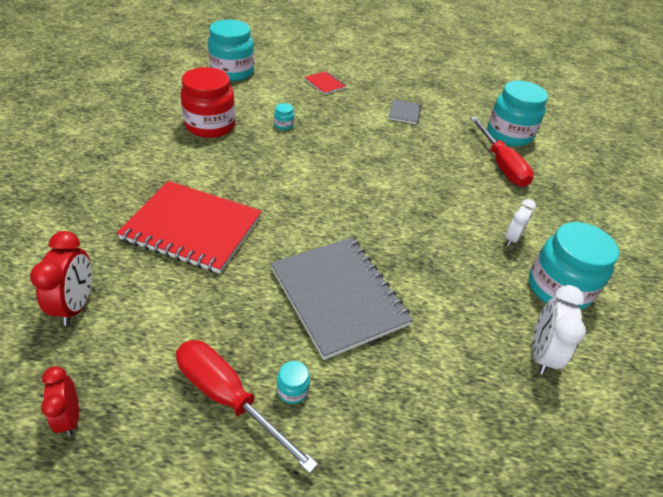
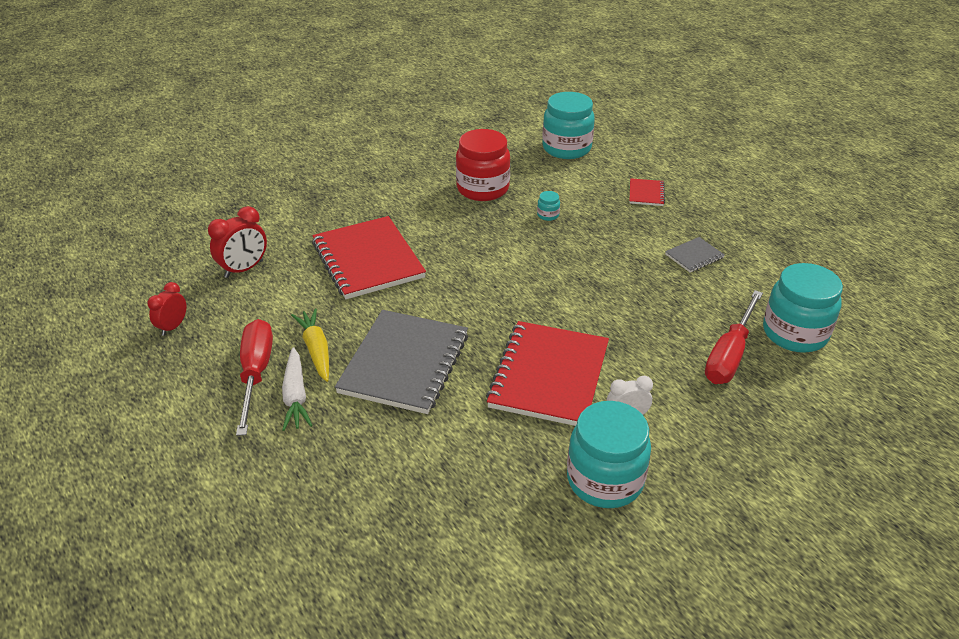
camera: 50 degrees right, 5 degrees down
(253, 335) = (316, 350): none -> yellow carrot
(292, 390) = (295, 396): turquoise jar -> white carrot
(437, 240) = (548, 376): none -> red notebook
(541, 353) = (504, 506): white clock -> none

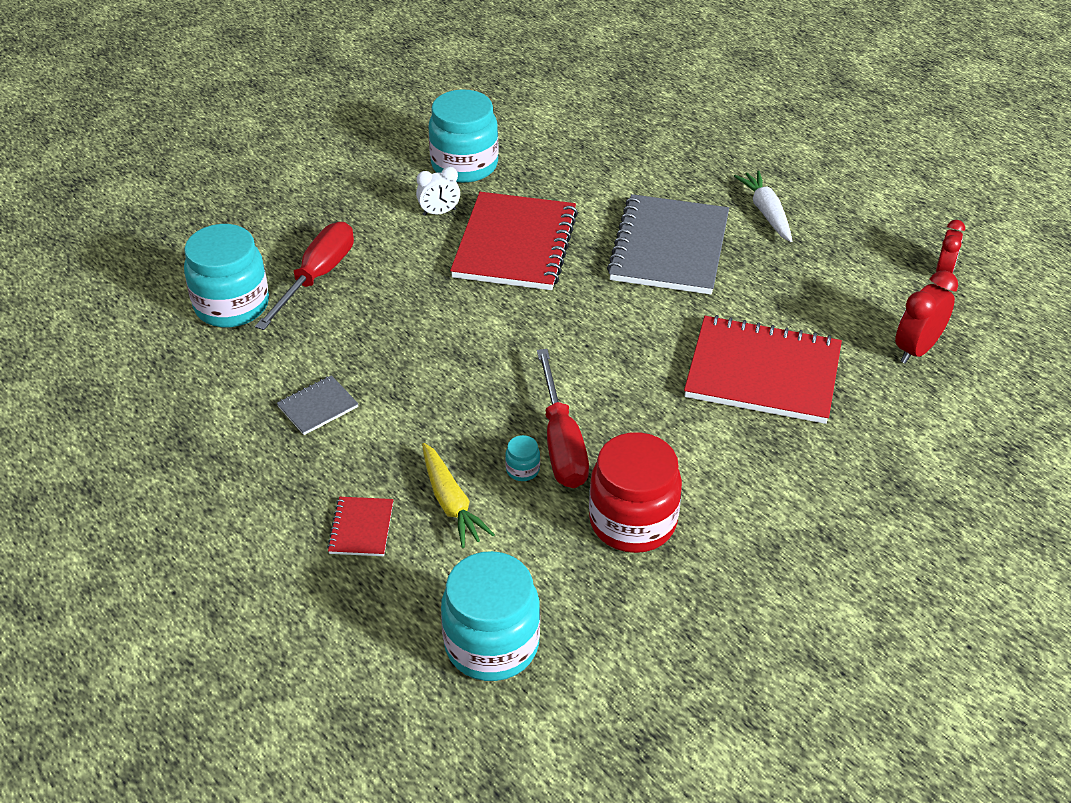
camera: 175 degrees right, 5 degrees up
(256, 373) = (818, 230): red screwdriver -> red screwdriver (561, 443)
(316, 350) = (769, 256): yellow carrot -> yellow carrot (451, 503)
(367, 260) = (763, 373): red notebook -> red notebook turned 45 degrees counterclockwise

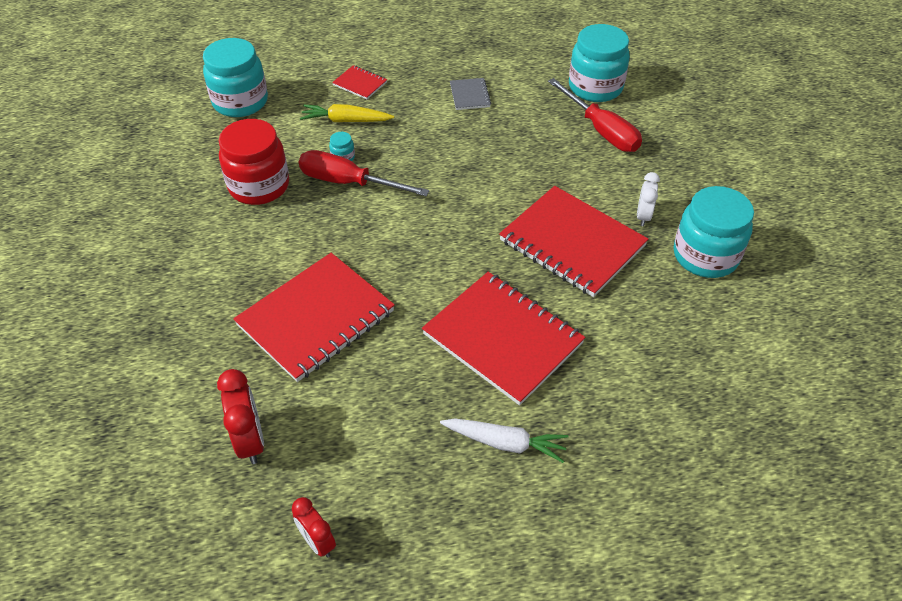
camera: 120 degrees right, 5 degrees up
(669, 248) = (503, 338): grey notebook -> red notebook

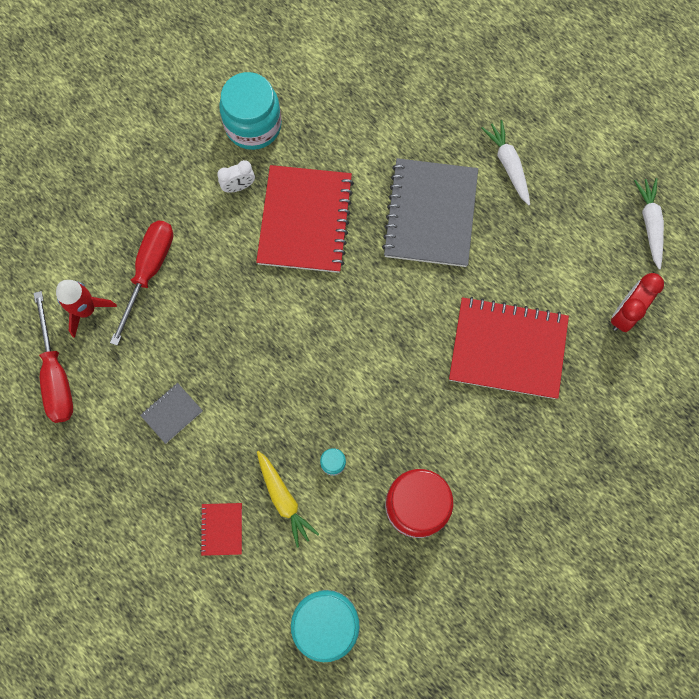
camera: 125 degrees left, 25 degrees up
(317, 542) = (650, 224): red clock -> white carrot
(348, 182) = (359, 434): red screwdriver -> red screwdriver (56, 375)
(503, 338) = (430, 214): red notebook -> grey notebook
(595, 87) = (86, 310): turquoise jar -> red rocket

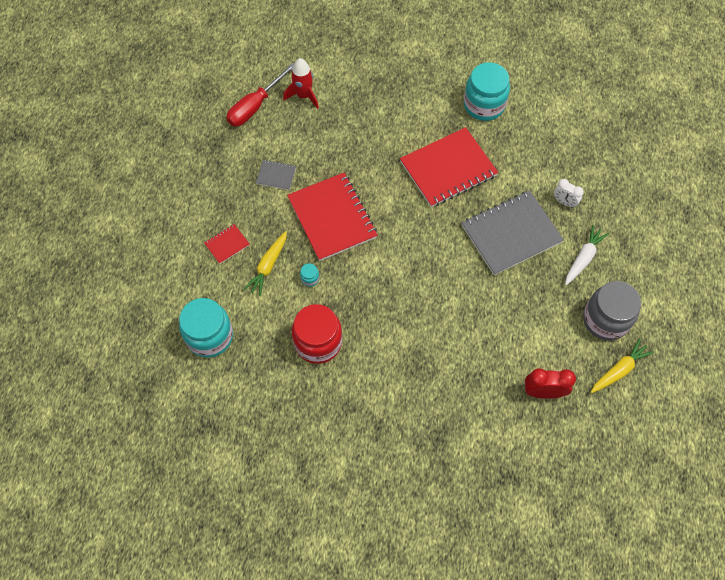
camera: 55 degrees right, 10 degrees down
(149, 271) = (350, 111): red screwdriver -> none
(238, 186) = (439, 122): white clock -> white clock (564, 202)
(507, 348) = (460, 333): red notebook -> red notebook (332, 218)
(589, 196) = (605, 320): none -> grey jar
(650, 224) = (619, 370): white carrot -> yellow carrot

